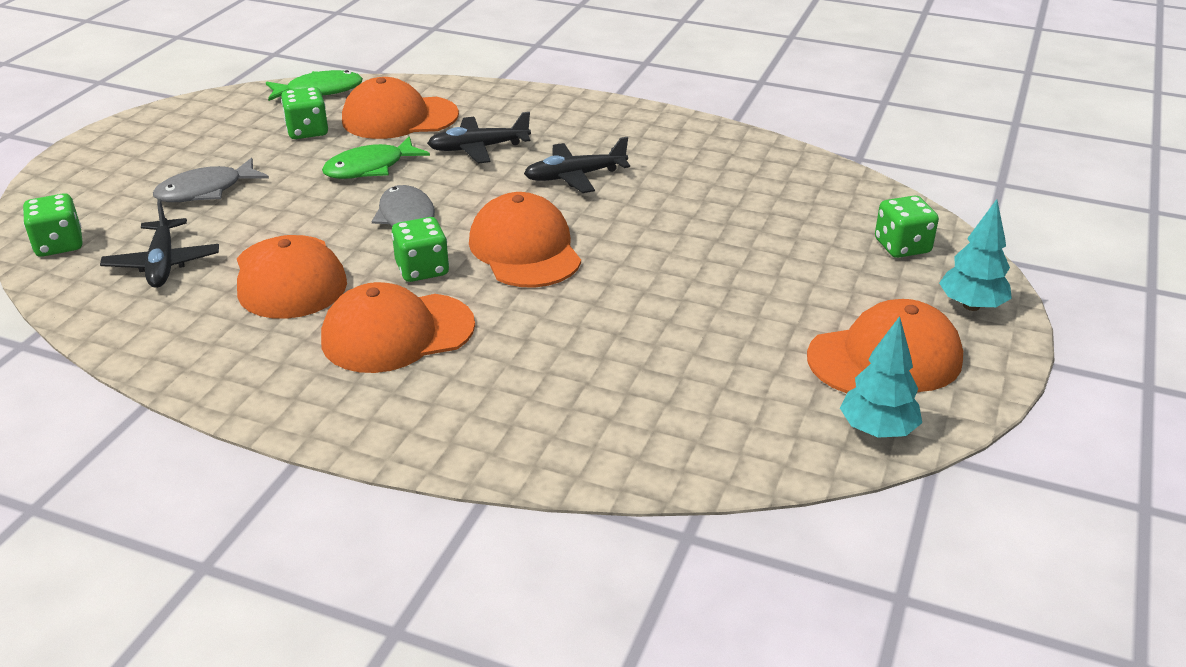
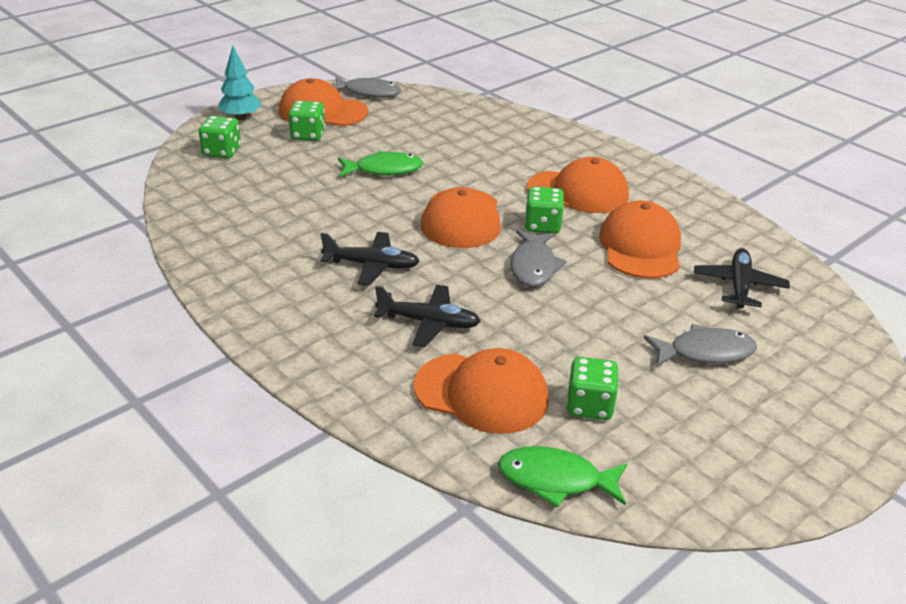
camera: 155 degrees left, 0 degrees up
(59, 245) = (833, 330): green dice -> green dice (308, 135)
(370, 168) = (542, 331): green fish -> green fish (384, 170)
(877, 430) = (368, 92): turquoise tree -> grey fish

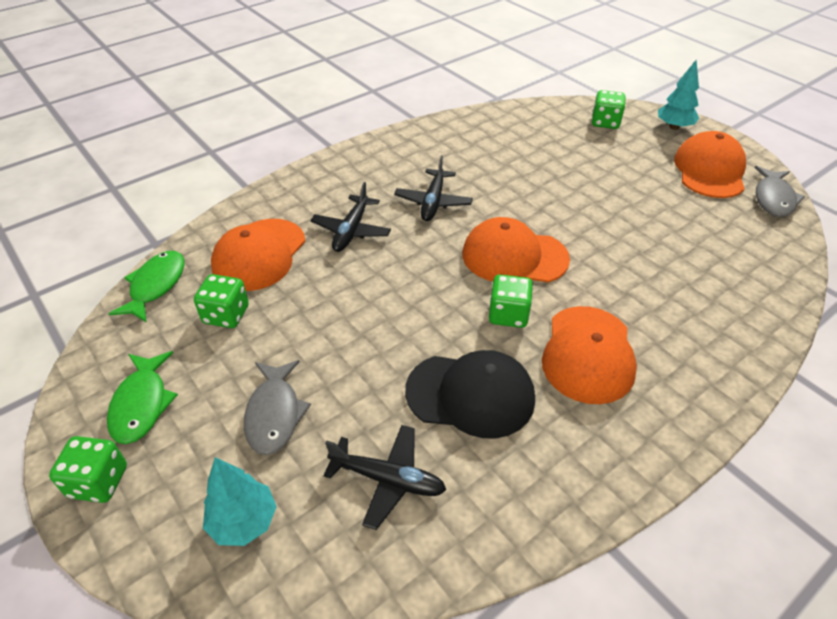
camera: 95 degrees right, 10 degrees up
(308, 135) = (654, 163): green dice -> green dice (98, 481)
(384, 170) = (599, 209): green fish -> green fish (142, 404)
(533, 266) = (431, 300): grey fish -> none
(640, 247) = (470, 395): orange cap -> black cap
(814, 356) = (243, 521): none -> turquoise tree

